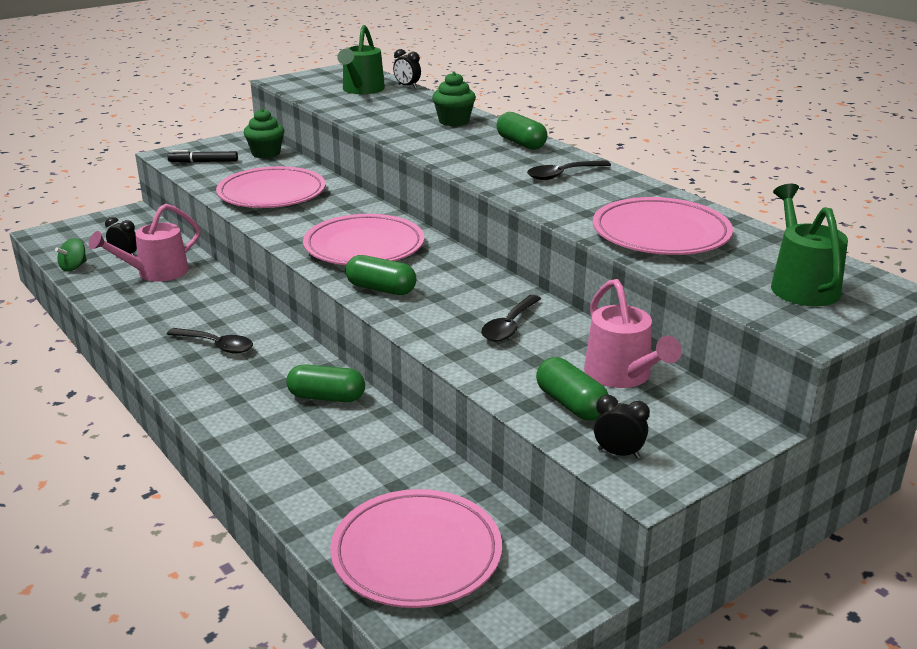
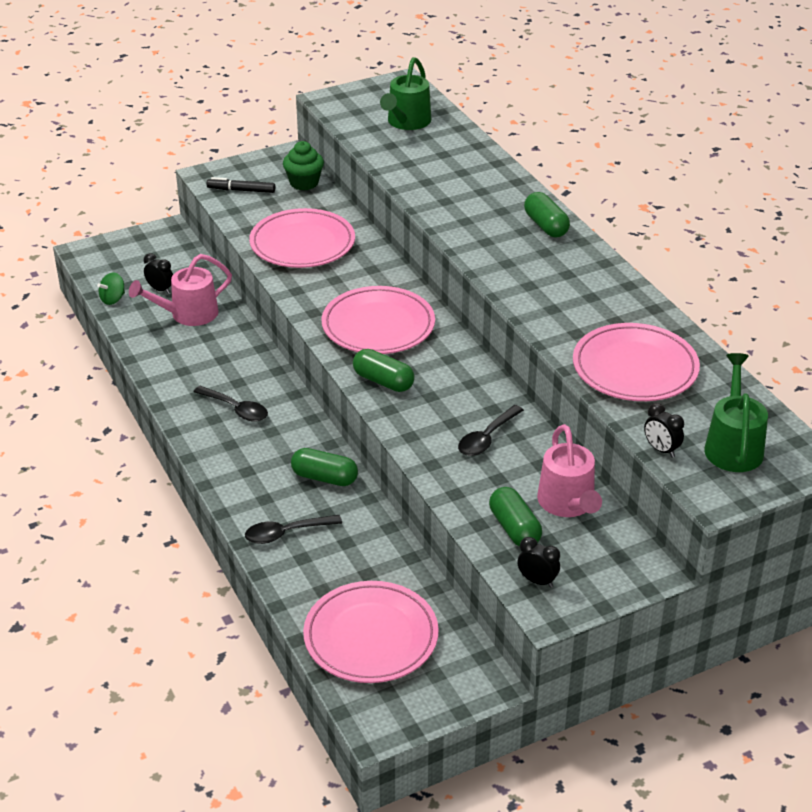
camera: 10 degrees right, 10 degrees up
(407, 86) = (455, 120): black clock -> black clock (661, 450)
(454, 121) = (488, 184): green cupcake -> none
(562, 175) = (571, 277): black spoon -> black spoon (286, 533)

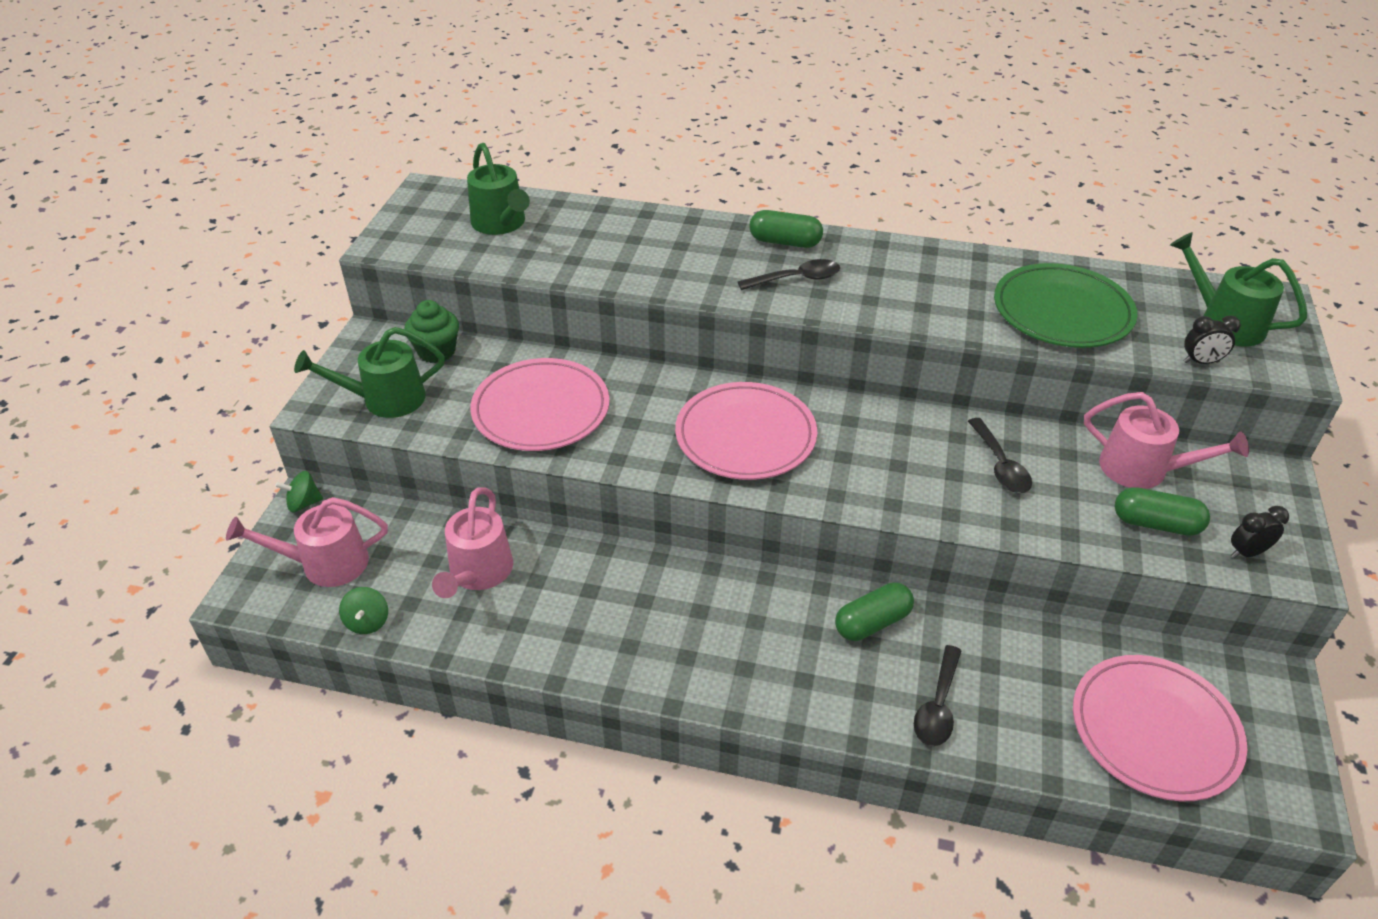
camera: 50 degrees left, 5 degrees up
(135, 262) = (325, 564): none -> pink watering can
(160, 290) = (404, 571): black clock -> none
(167, 230) = (304, 503): none -> green spinning top
(236, 409) = (689, 628): black spoon -> black spoon (797, 279)
(241, 190) = (384, 400): black marker -> green watering can
(383, 381) = (842, 483): green capsule -> none
(635, 368) = (1062, 311): pink plate -> green plate

